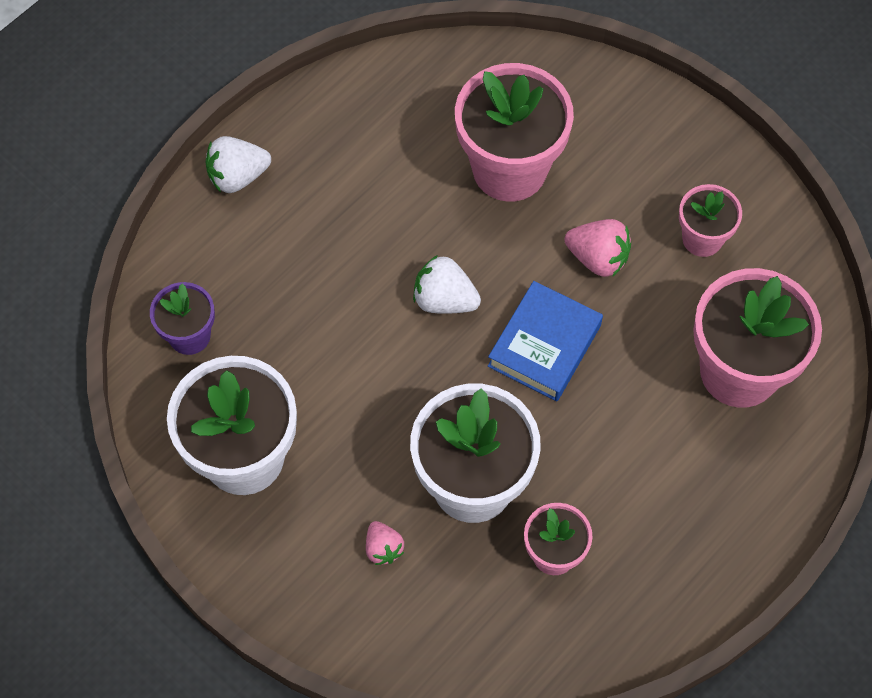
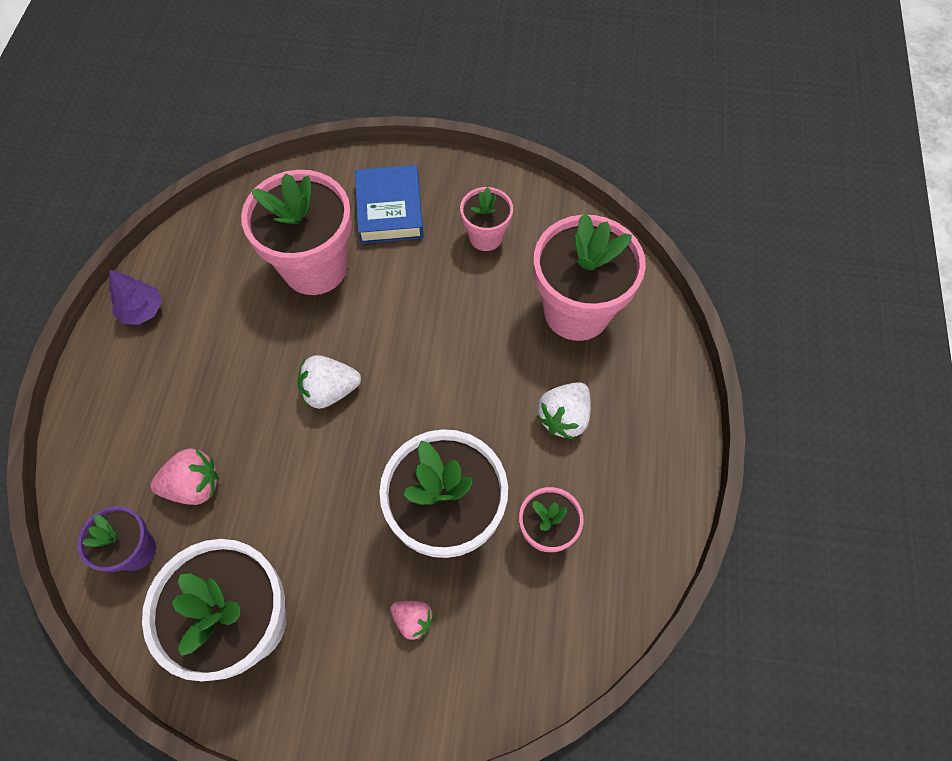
camera: 35 degrees left, 0 degrees up
(238, 176) = (99, 396): white strawberry -> white strawberry (564, 417)
(322, 116) = (142, 310): none -> purple tree
(544, 345) = (428, 378): blue book -> blue book (390, 209)
(598, 258) = (423, 292): pink strawberry -> pink strawberry (194, 485)

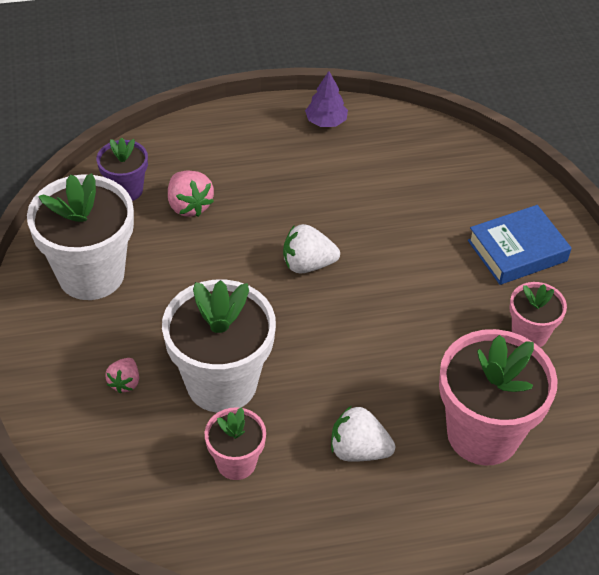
camera: 70 degrees right, 15 degrees down
(315, 267) = (424, 216): pink flower pot -> none
(330, 391) = (308, 264): white strawberry -> white strawberry turned 60 degrees counterclockwise

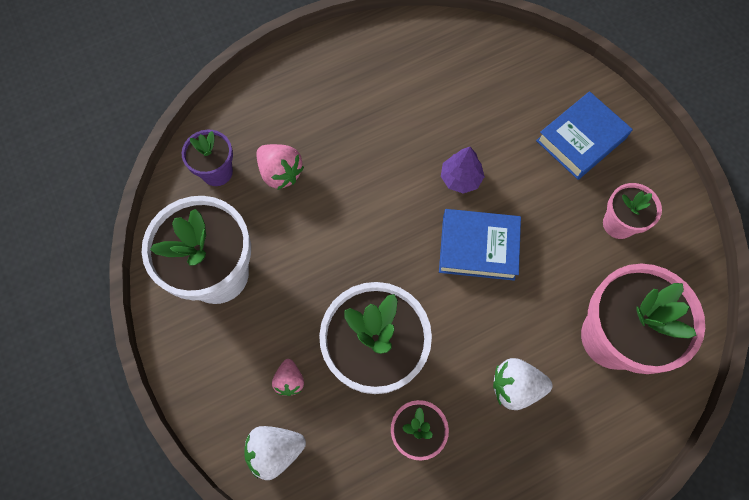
camera: 15 degrees left, 20 degrees up
(308, 264) = (407, 206): white strawberry -> white strawberry (275, 451)
(326, 121) = (371, 46): purple tree -> purple tree (460, 178)
(368, 318) = (478, 247): none -> blue book

